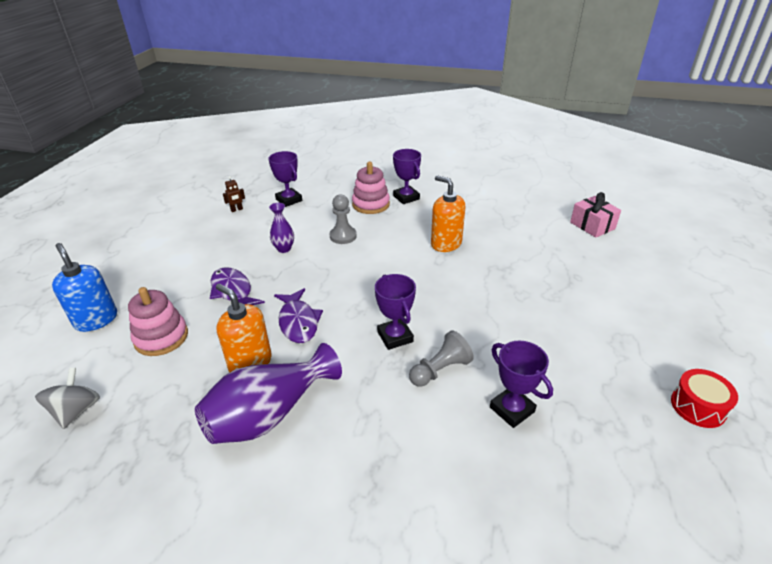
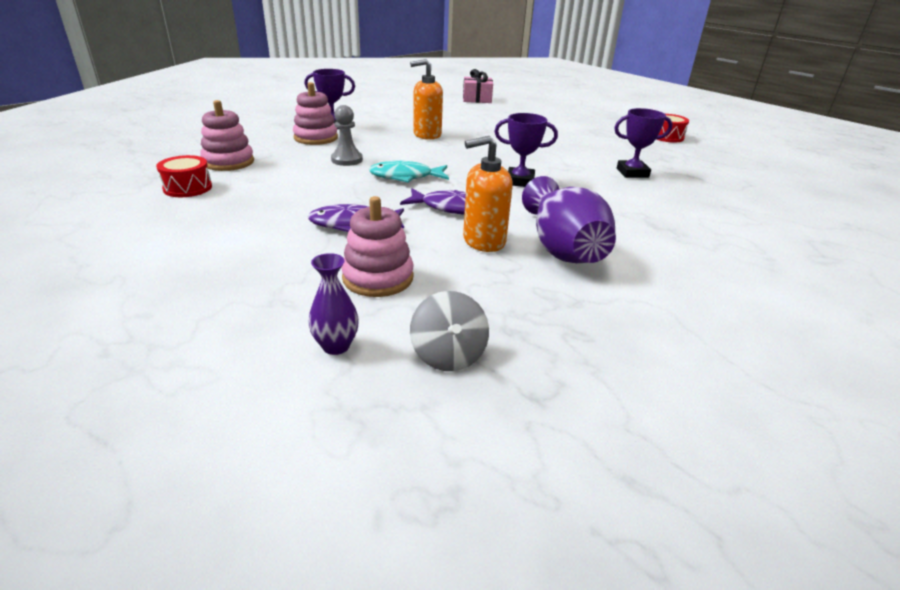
camera: 60 degrees left, 5 degrees down
(76, 411) = (448, 355): grey spinning top -> grey spinning top turned 135 degrees counterclockwise
(96, 320) = (271, 316): blue soap dispenser -> none
(237, 210) = (187, 188): brown robot -> red drum
(284, 249) = (319, 186): purple vase -> purple vase (336, 346)
(289, 200) = (228, 162): purple trophy -> pink stacking toy
(338, 275) = (405, 177): none -> turquoise fish
(440, 370) = (574, 179): grey pawn -> none

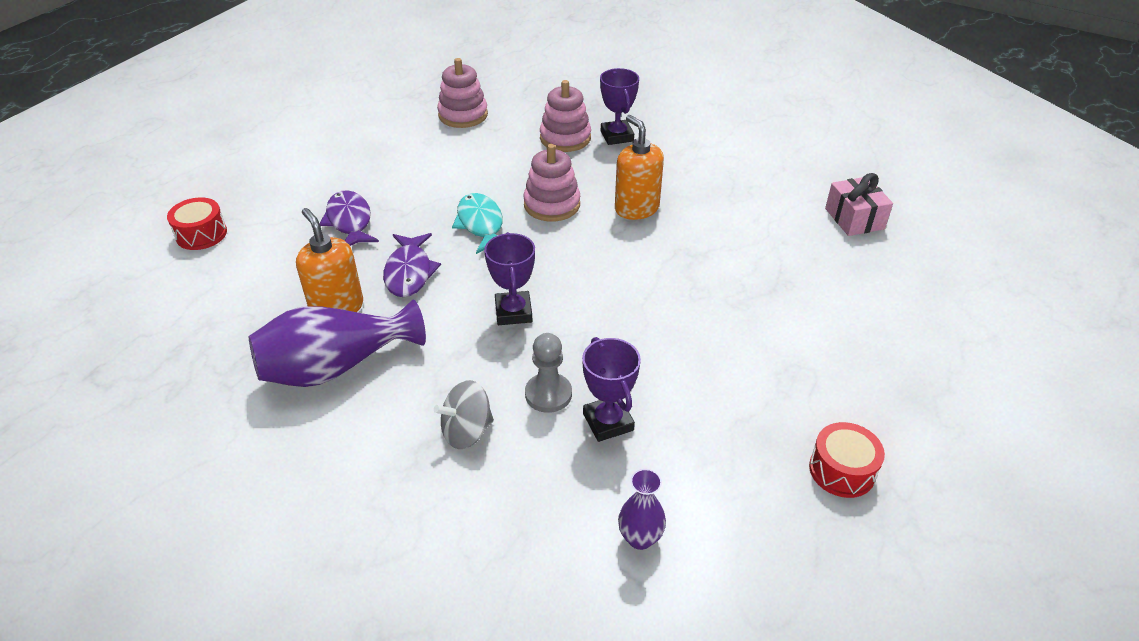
camera: 75 degrees right, 10 degrees up
(187, 188) = (393, 118): red drum -> red drum (201, 234)
(336, 346) = (155, 265): purple vase -> purple vase (640, 538)
(347, 160) = (509, 175): grey pawn -> grey pawn (548, 394)
(378, 278) = (253, 260): pink stacking toy -> pink stacking toy (552, 205)
(448, 355) = (144, 320): grey spinning top -> grey spinning top (467, 431)

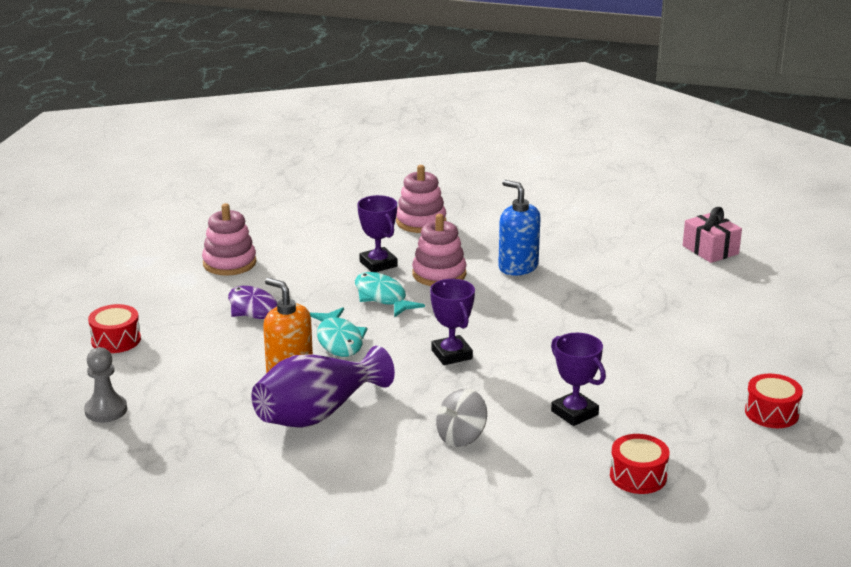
camera: 15 degrees left, 15 degrees down
(409, 272) = (339, 340): purple fish -> turquoise fish
(463, 115) = (309, 215): pink stacking toy -> pink stacking toy (229, 263)
(548, 394) = (515, 403): grey pawn -> grey pawn (106, 410)
(617, 136) = (469, 214): purple trophy -> purple trophy (378, 264)
(636, 208) = (518, 267): orange soap dispenser -> blue soap dispenser
(640, 538) = (638, 476): purple vase -> red drum

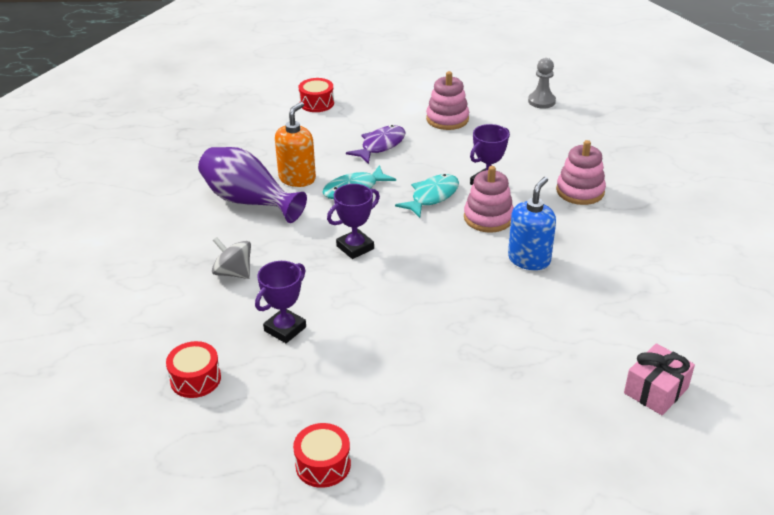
camera: 75 degrees right, 10 degrees up
(106, 410) = (230, 121): grey pawn -> grey pawn (541, 101)

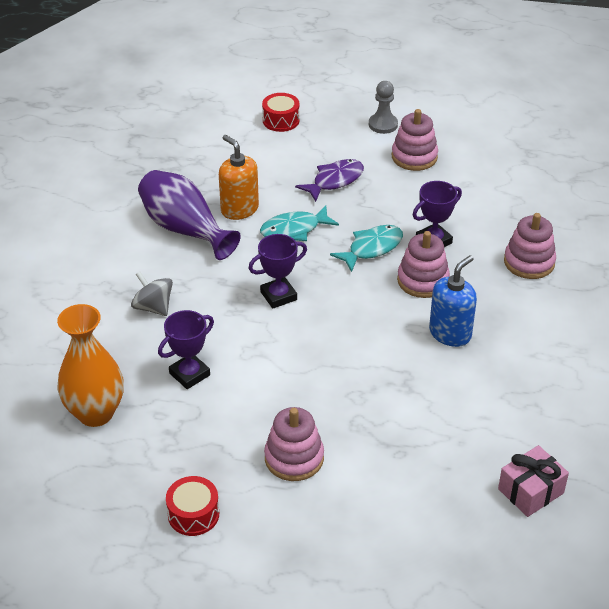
camera: 10 degrees right, 5 degrees up
(195, 379) = (95, 413): red drum -> orange vase
(297, 178) = (239, 209): orange soap dispenser -> orange soap dispenser turned 75 degrees counterclockwise
(412, 393) = (294, 458): none -> pink stacking toy
(541, 101) = (523, 147): grey pawn -> grey pawn (383, 125)

